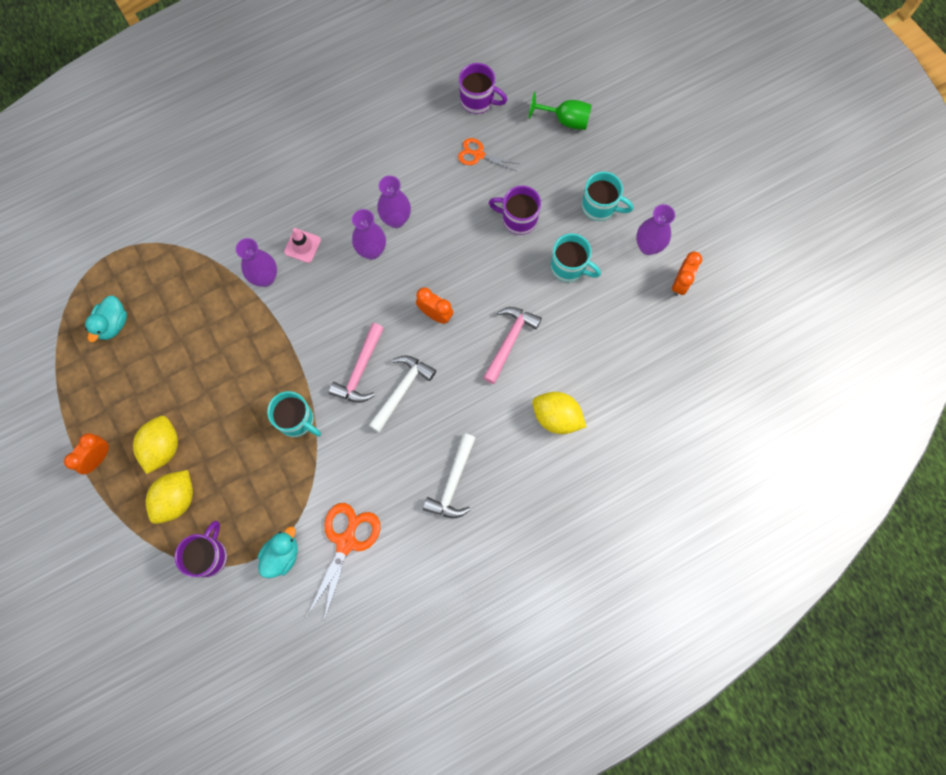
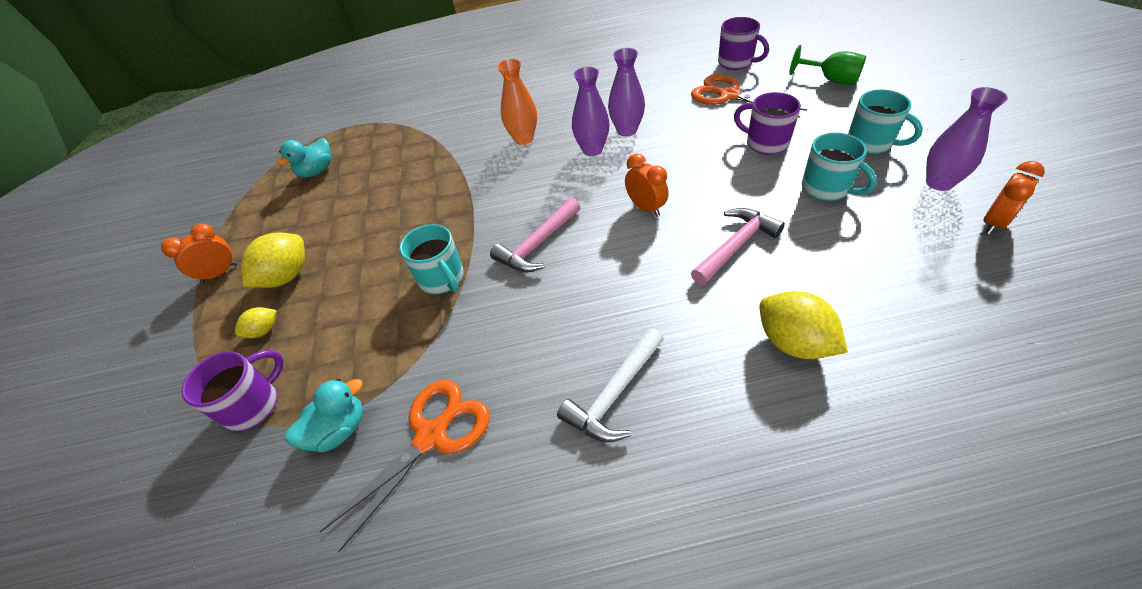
camera: 25 degrees right, 25 degrees down
(176, 499) = (264, 330): yellow lemon -> yellow lemon, size x0.54
(265, 278) = (475, 157): purple vase -> none
(302, 246) = (523, 139): pink traffic cone -> orange vase
(401, 390) = (580, 272): white hammer -> none
(478, 155) = (729, 95): orange scissors -> orange scissors, size x1.67

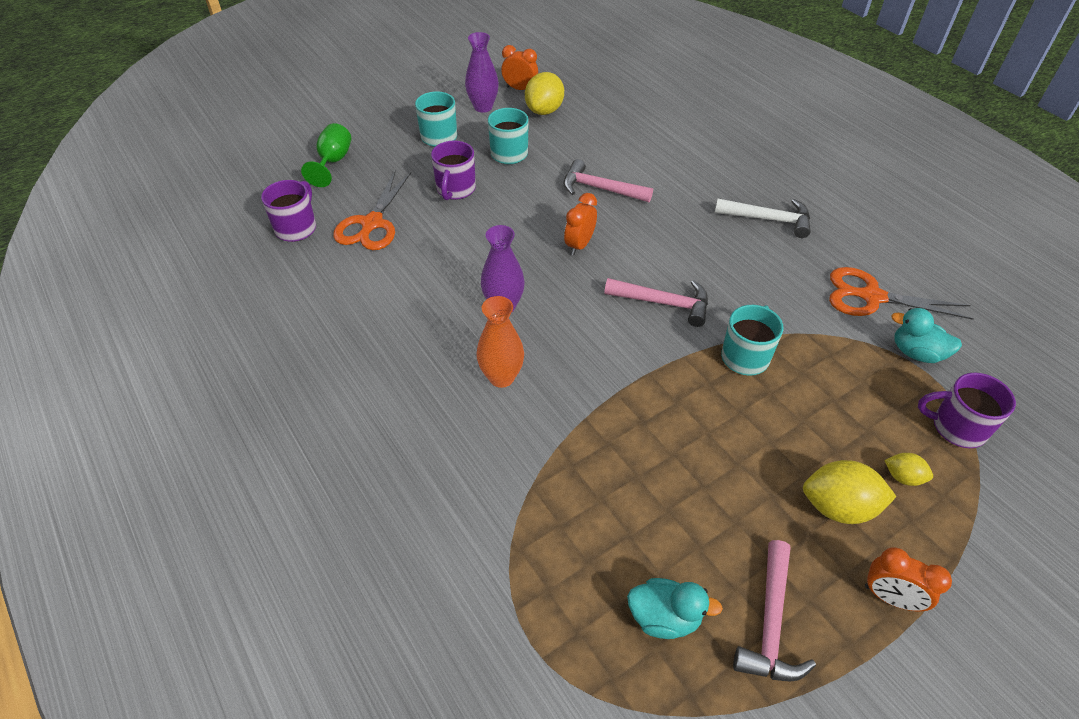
camera: 120 degrees left, 0 degrees up
(270, 211) = (770, 623): none -> pink hammer
(626, 130) = (459, 287): purple vase -> none
(793, 342) = (674, 155): yellow lemon -> yellow lemon (544, 110)

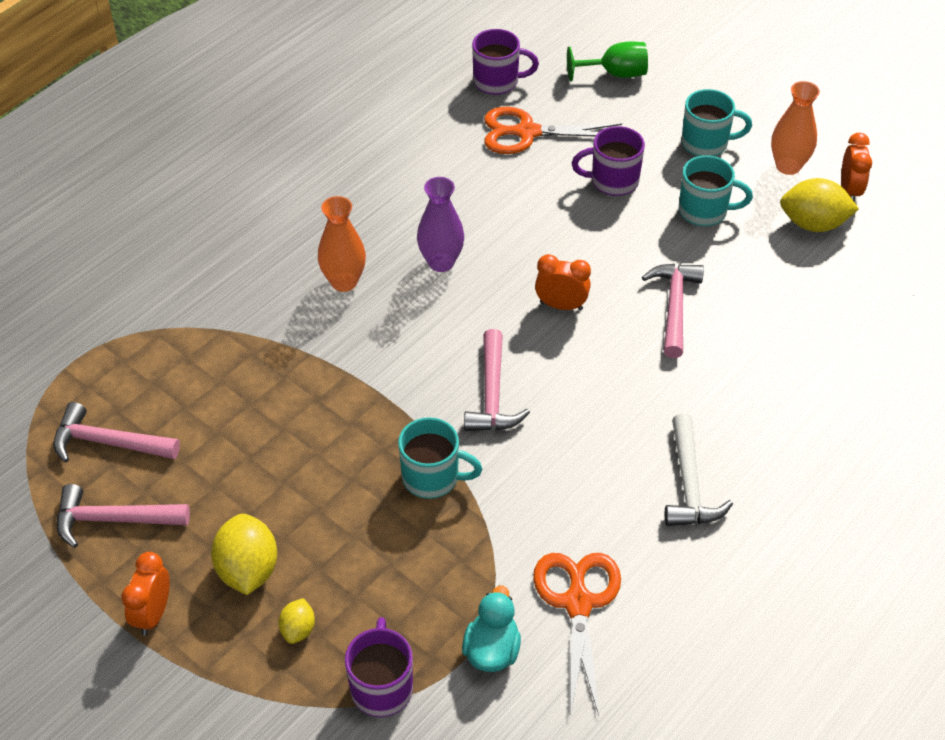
camera: 75 degrees right, 0 degrees up
(483, 107) = (788, 166): purple vase -> orange vase
(664, 617) = (108, 443): turquoise duck -> pink hammer

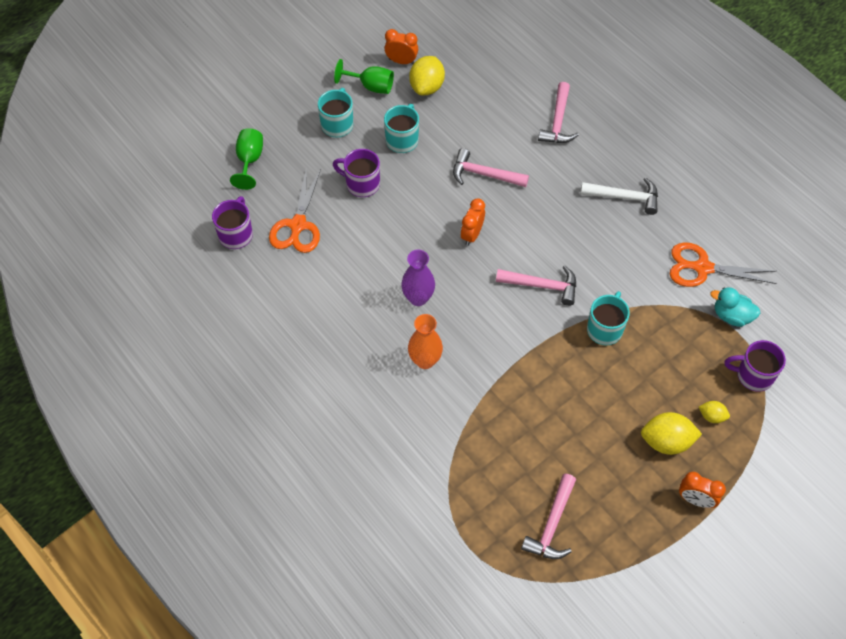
camera: 80 degrees left, 10 degrees up
(114, 520) = (619, 522): pink hammer -> pink hammer (558, 121)
(612, 181) = (361, 184): purple mug -> purple mug turned 105 degrees clockwise
(788, 166) = (371, 86): orange vase -> green goblet

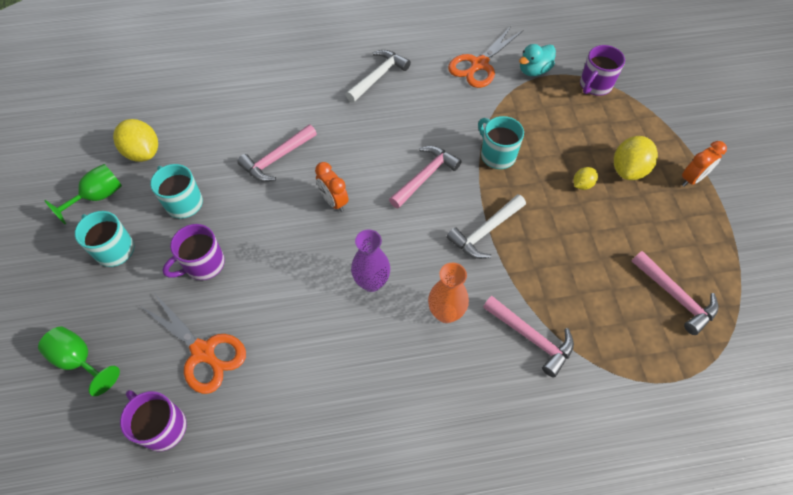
camera: 60 degrees left, 0 degrees up
(401, 61) = (95, 157): orange clock -> none
(518, 355) = (485, 231): none -> white hammer
(558, 121) = (268, 80): pink hammer -> pink hammer (531, 337)
(712, 416) = (619, 129): yellow lemon -> yellow lemon (582, 184)

